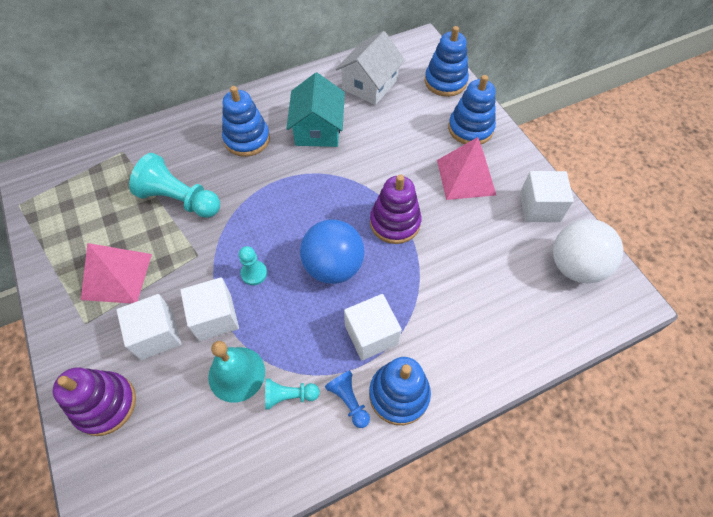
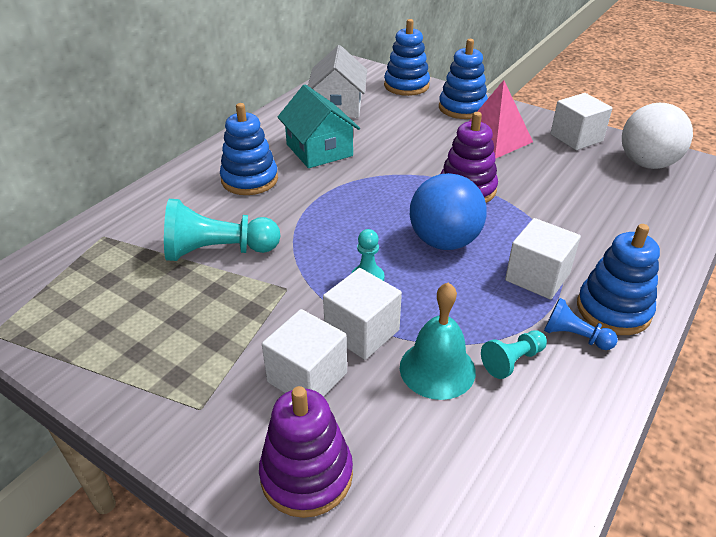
camera: 30 degrees left, 20 degrees down
(117, 276) = (201, 346): pink pyramid -> none

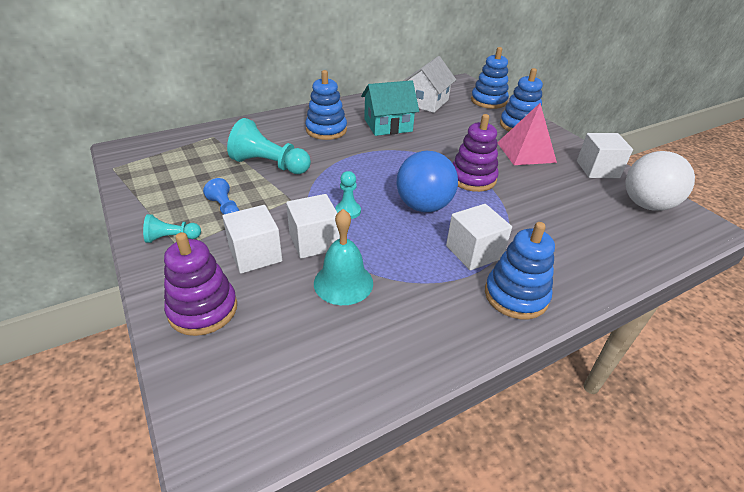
camera: 25 degrees right, 0 degrees up
(319, 150) = (388, 125): turquoise house -> turquoise house turned 75 degrees clockwise
(512, 361) = (402, 299): turquoise pawn -> turquoise pawn (172, 238)
(574, 336) = (466, 301): blue pawn -> blue pawn (225, 208)

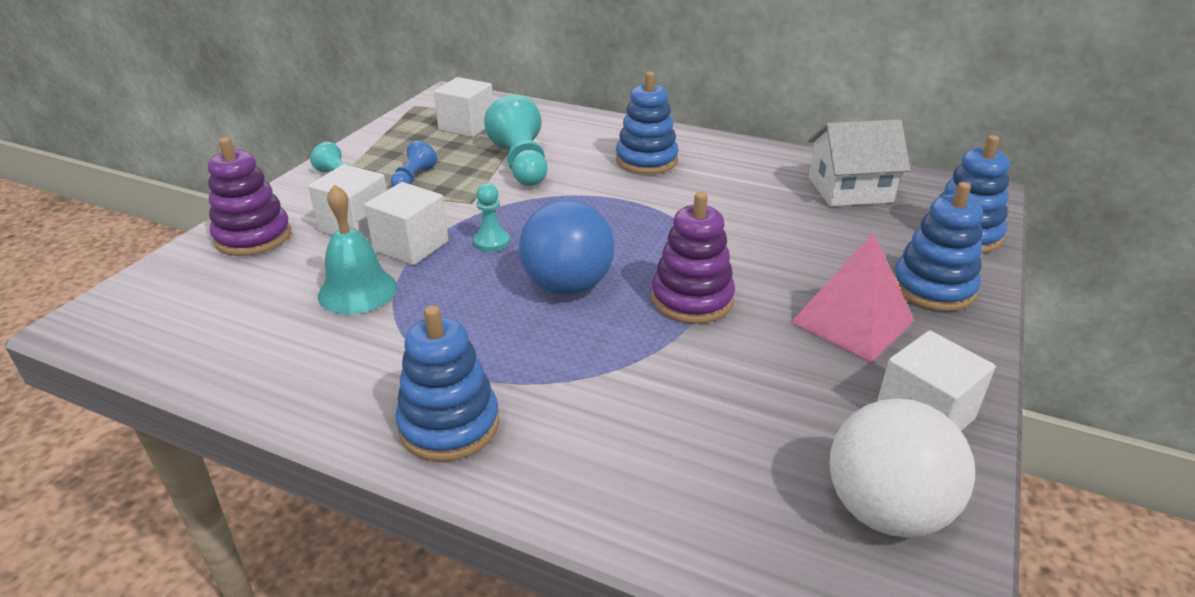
camera: 55 degrees right, 5 degrees down
(388, 125) = (729, 190): turquoise house -> none
(474, 252) = (510, 359): white cube -> white cube (466, 126)

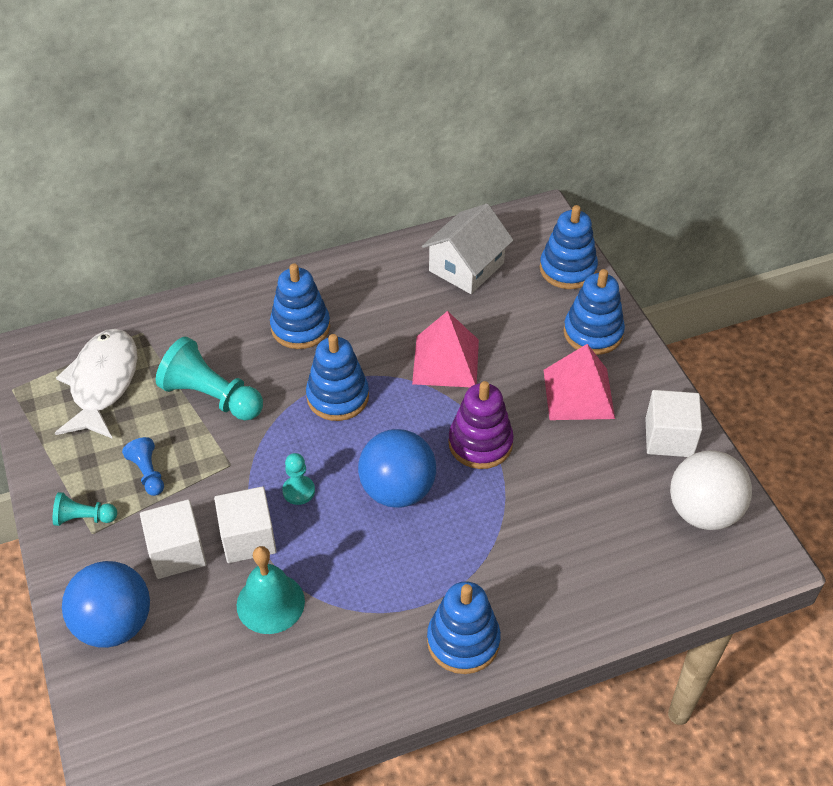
camera: 45 degrees left, 15 degrees up
(253, 237) = (114, 624): purple stacking toy -> blue ball
(466, 126) = (102, 383): white cube -> white fish
(612, 208) = (338, 397): none -> blue stacking toy
(741, 233) = (446, 361): none -> pink pyramid

